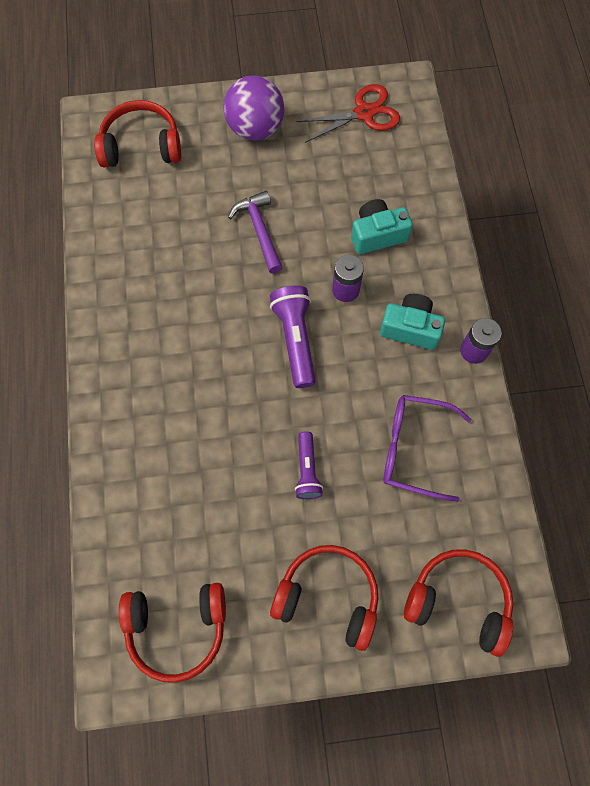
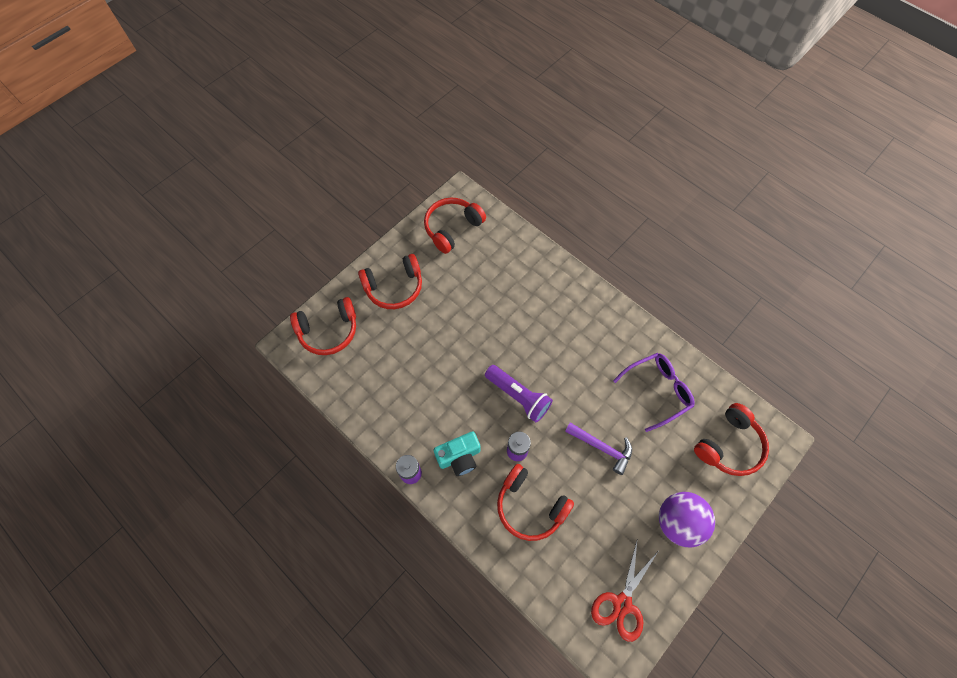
camera: 140 degrees right, 5 degrees down
(307, 470) = (451, 334): purple flashlight -> none
(377, 234) = (530, 506): turquoise camera -> red headphones
(414, 449) = (403, 387): purple glasses -> purple glasses (657, 391)

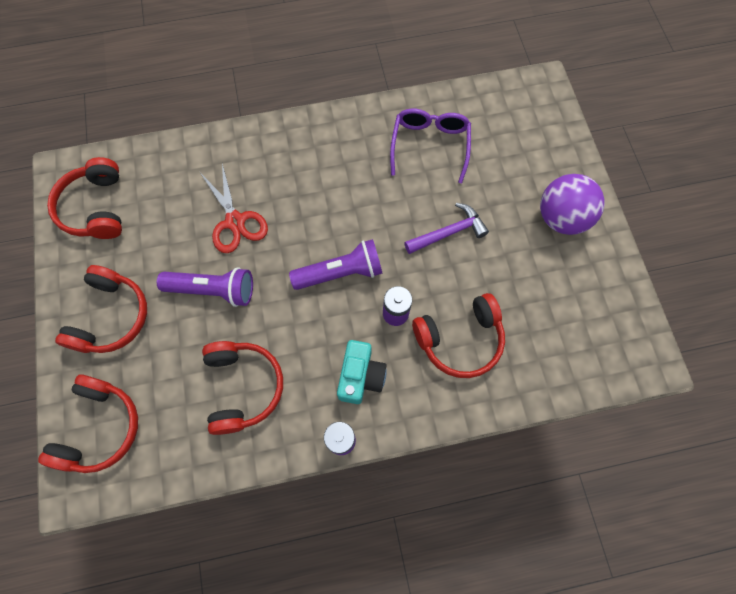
camera: 55 degrees left, 5 degrees up
(450, 329) = (213, 290): none -> purple flashlight
(622, 603) = (603, 319): red scissors -> red scissors (235, 221)
(729, 445) = (522, 126): red headphones -> red headphones (243, 387)

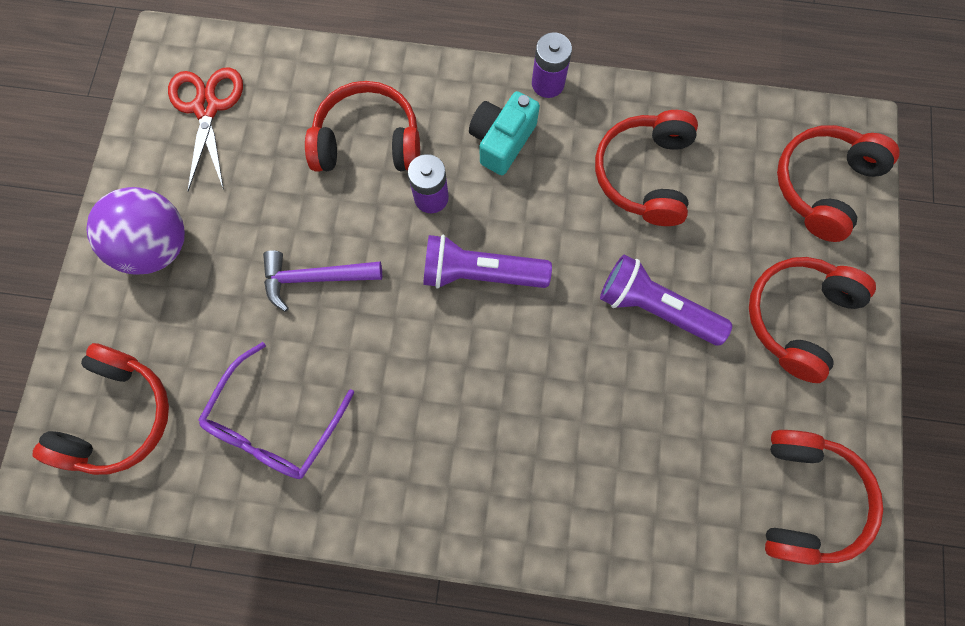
camera: 160 degrees left, 5 degrees up
(235, 221) = (602, 399): red scissors -> red scissors (207, 108)
(520, 121) = (120, 416): none -> red headphones

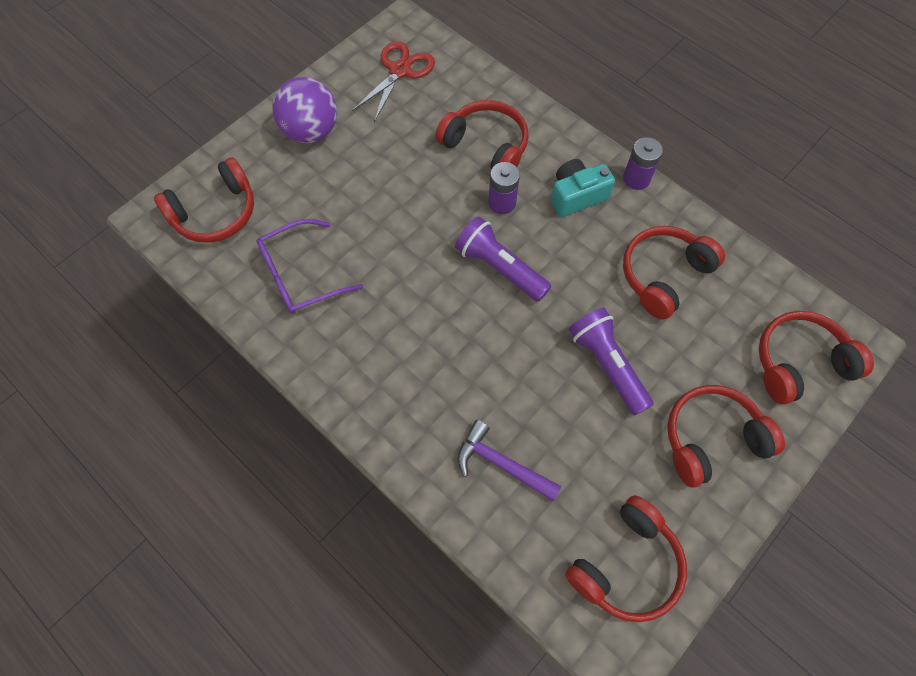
camera: 35 degrees right, 10 degrees down
(315, 278) = (390, 206): purple hammer -> purple hammer (501, 464)

